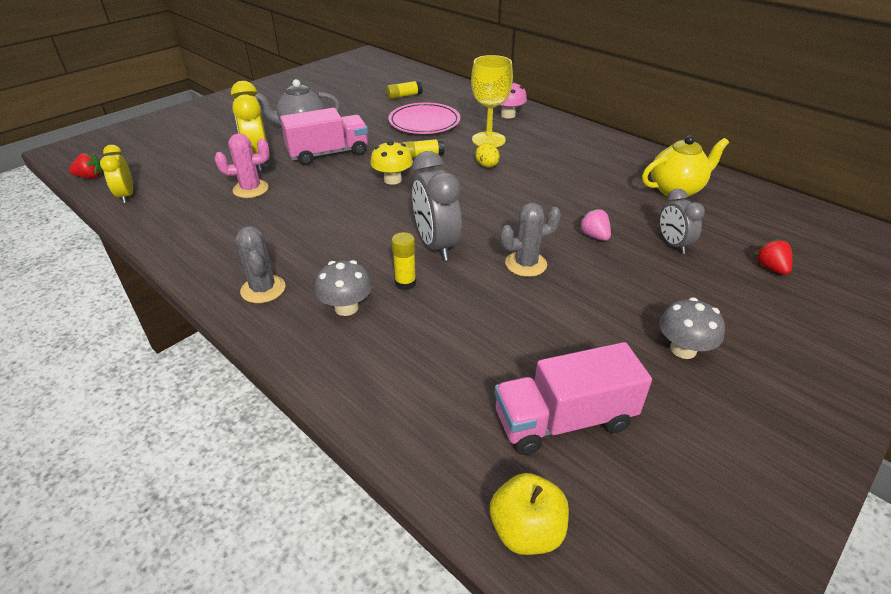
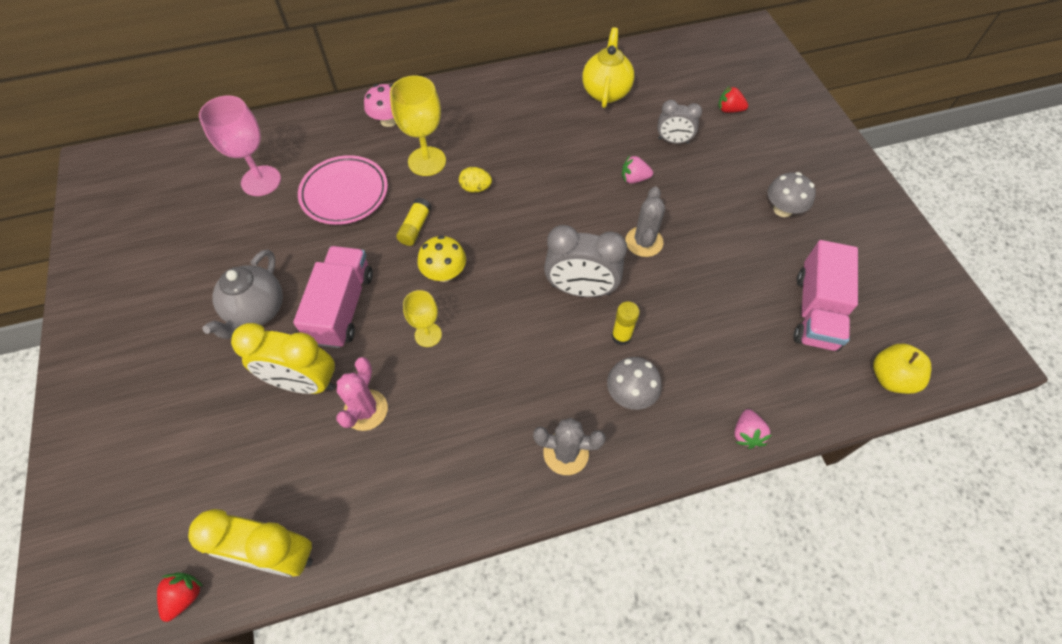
camera: 60 degrees left, 20 degrees up
(126, 196) = (278, 555): yellow clock -> yellow clock, size x1.64
(331, 191) = (428, 335): none -> yellow goblet
(351, 404) = (746, 434): none -> pink strawberry
(404, 96) = (261, 181): yellow glue stick -> pink goblet

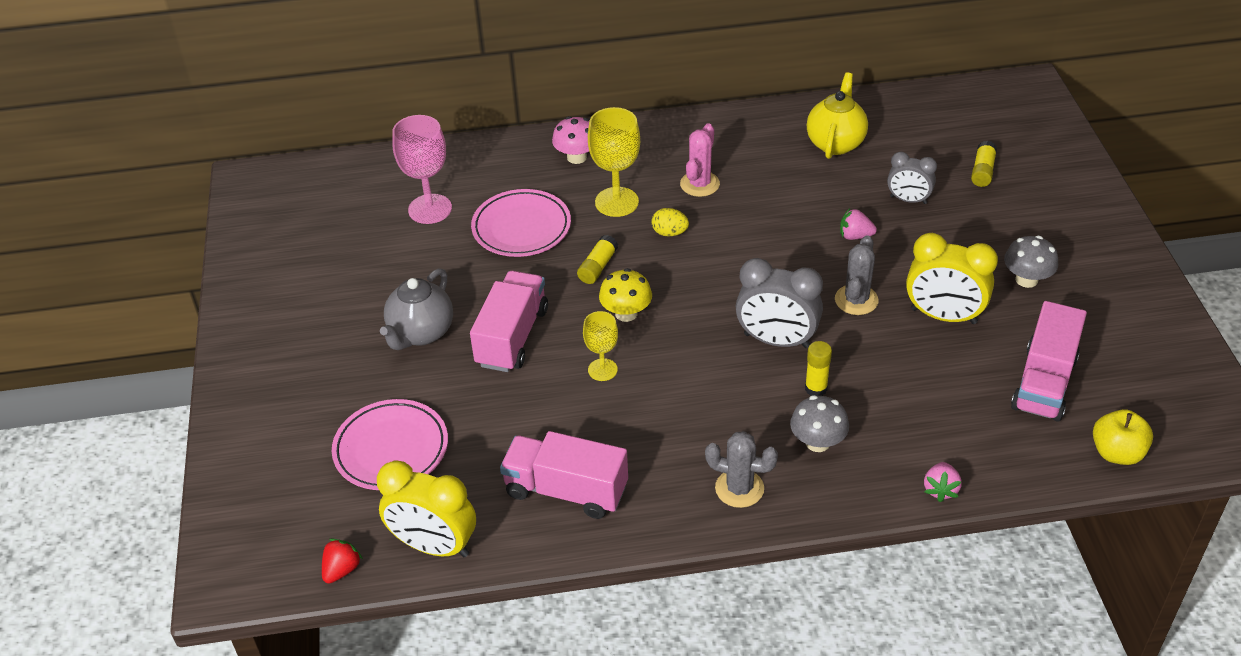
camera: 10 degrees right, 15 degrees down
(232, 444) = (391, 449): none -> pink plate
(304, 382) = (468, 402): yellow clock -> yellow clock (943, 316)
(366, 410) = (530, 432): pink cactus -> pink cactus (699, 184)
(404, 473) = (566, 490): none -> pink truck
(729, 110) = (982, 171): red strawberry -> yellow glue stick

